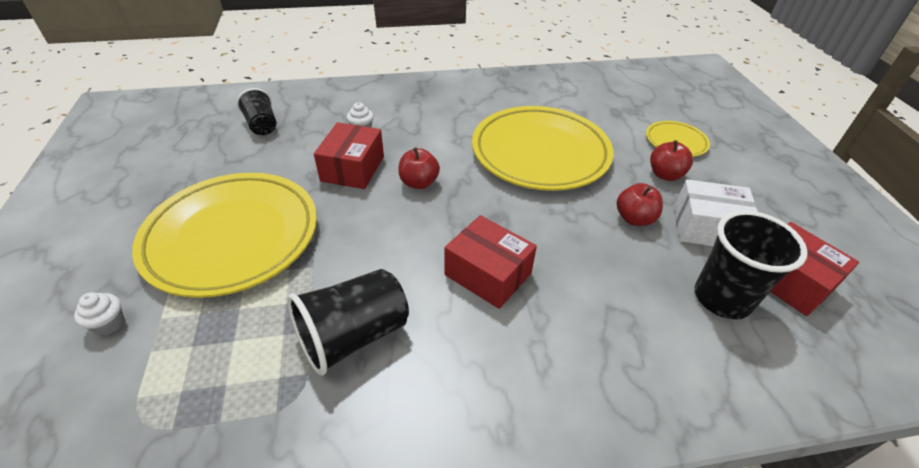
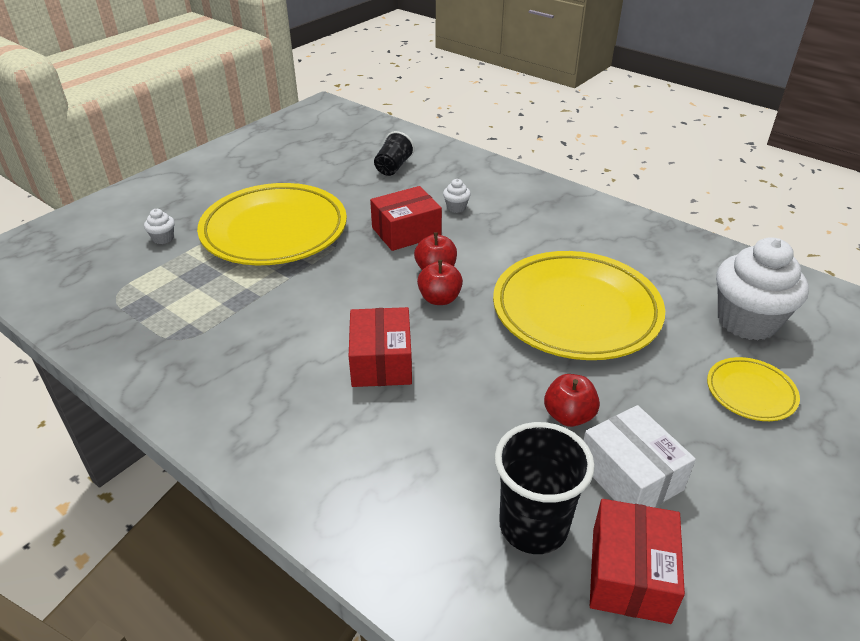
camera: 50 degrees right, 5 degrees down
(353, 336) = (250, 332): black cup -> none
(618, 105) = (747, 321): none -> white cupcake
(665, 175) = (674, 408): red apple -> red apple (439, 299)

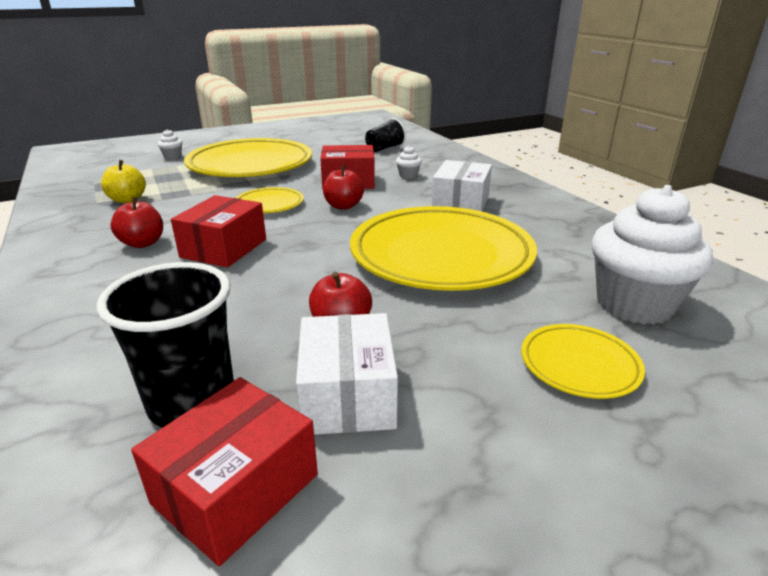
camera: 25 degrees right, 10 degrees down
(197, 324) = (127, 200): none -> yellow apple
(361, 288) = (269, 204): none -> yellow plate
(439, 299) = (324, 222): red apple -> red apple (142, 243)
(537, 237) = (460, 203): none -> white box

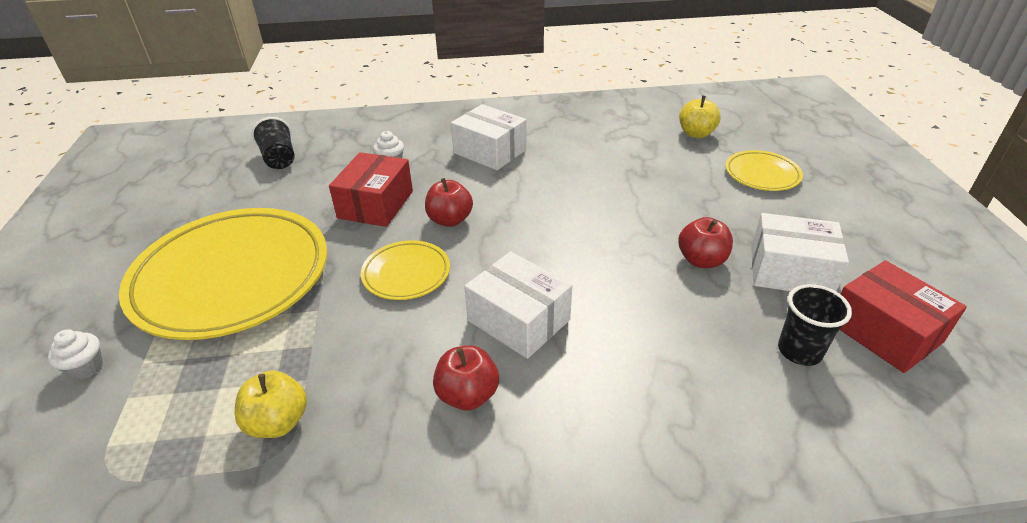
camera: 70 degrees left, 10 degrees up
(192, 403) = (799, 351): black cup -> black cup, size x0.63
(224, 248) = (518, 320): red box -> white box
(441, 255) = (596, 187): yellow plate -> none
(634, 304) = (696, 134): white cupcake -> yellow apple

